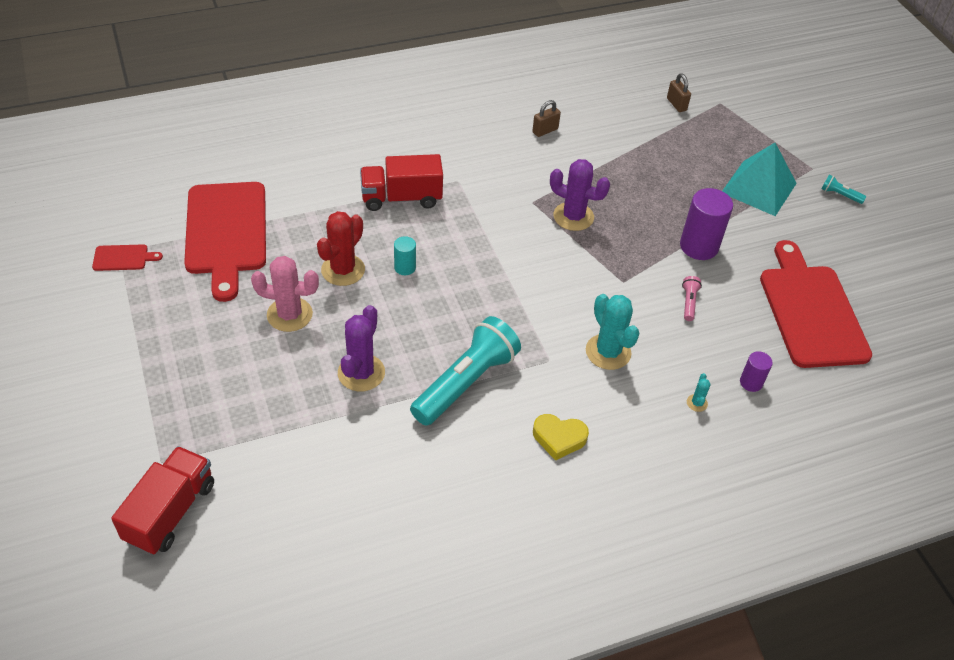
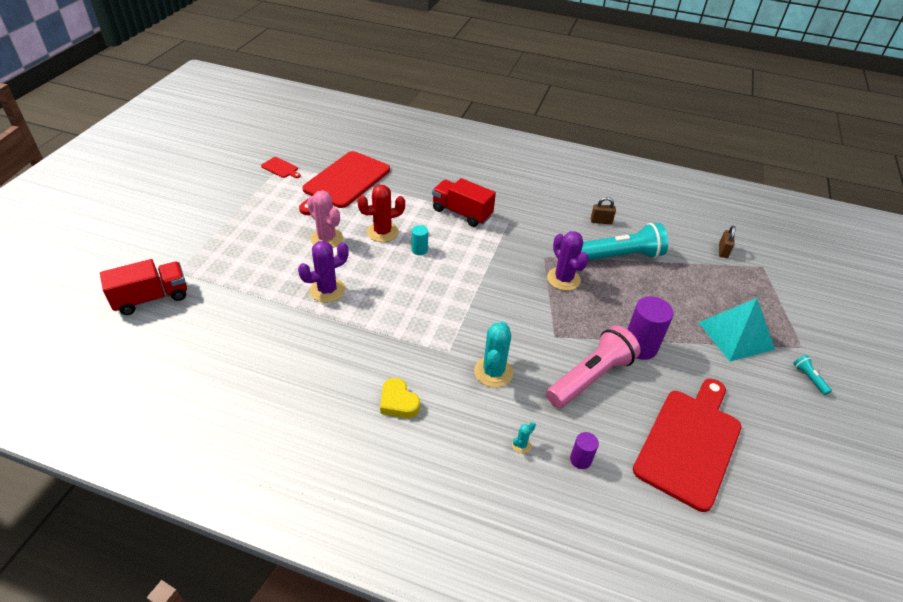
camera: 40 degrees right, 5 degrees down
(465, 383) = (379, 332): turquoise flashlight -> turquoise flashlight (620, 256)
(689, 303) = (590, 377): pink flashlight -> pink flashlight, size x2.48

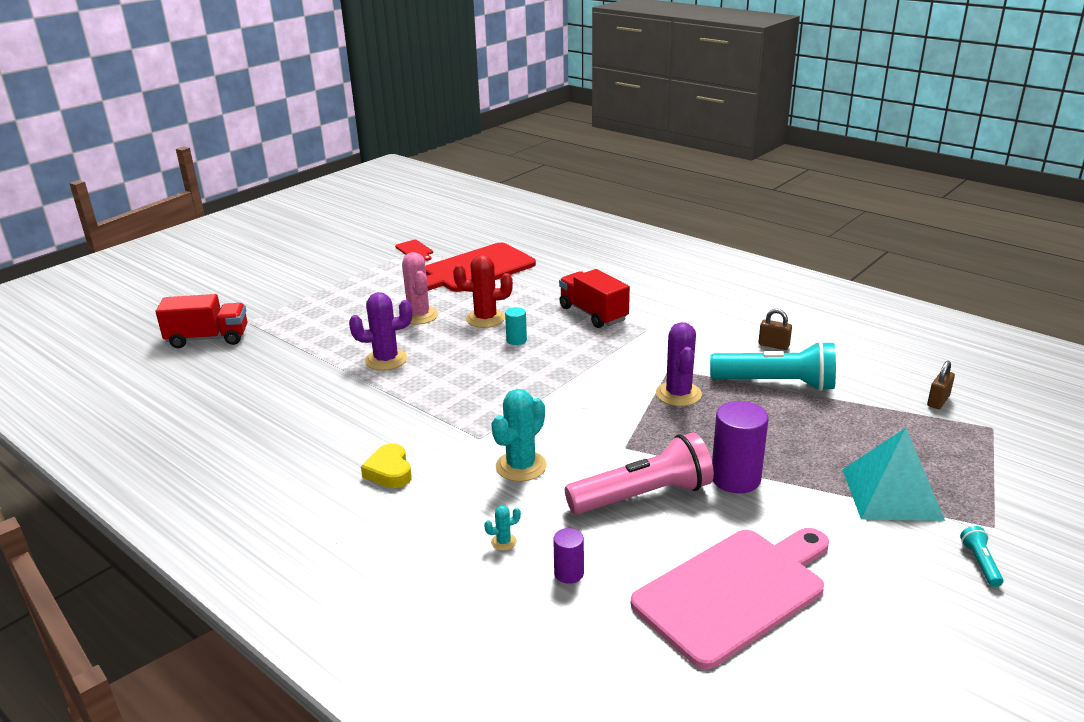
camera: 25 degrees right, 15 degrees down
(690, 443) = (734, 592): red cutting board -> pink cutting board

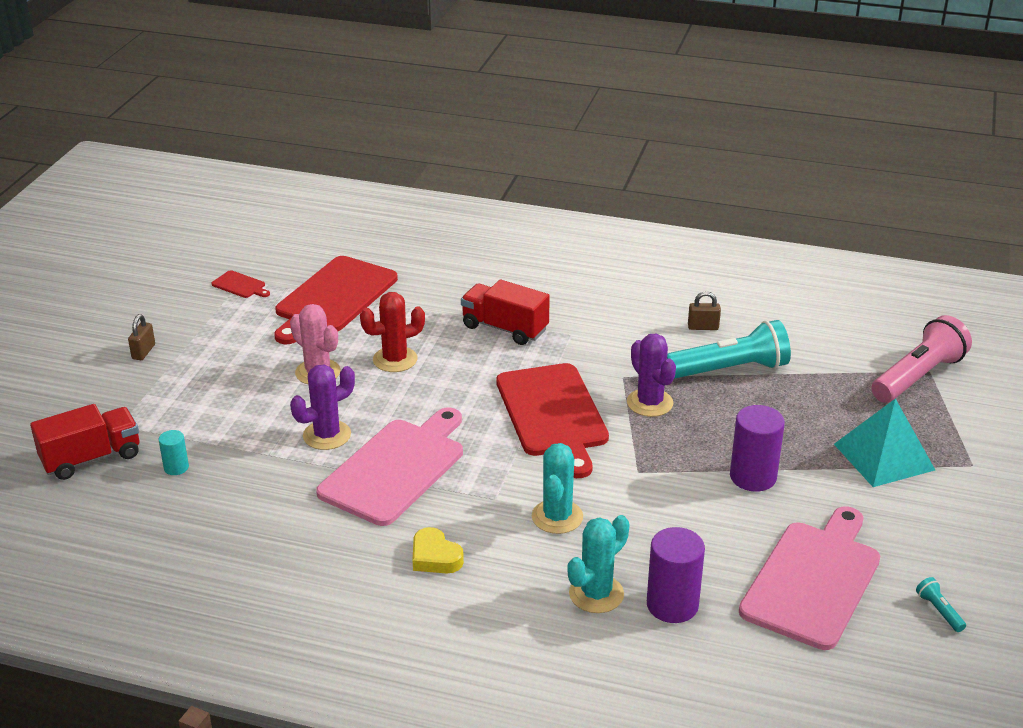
camera: 25 degrees left, 5 degrees up
(418, 396) = (396, 468): none -> pink cutting board
(503, 542) = (596, 594): turquoise cactus -> turquoise cactus, size x2.22
(516, 340) = (448, 379): turquoise cylinder -> turquoise cylinder (176, 467)
(569, 573) = (672, 605): purple cylinder -> purple cylinder, size x1.88
(583, 384) = (552, 414): none -> red cutting board
(642, 496) = (685, 515): pink flashlight -> pink flashlight (917, 377)
(938, 401) = (874, 355): brown padlock -> brown padlock (143, 352)
(980, 563) = (977, 500): turquoise flashlight -> turquoise flashlight (939, 611)

